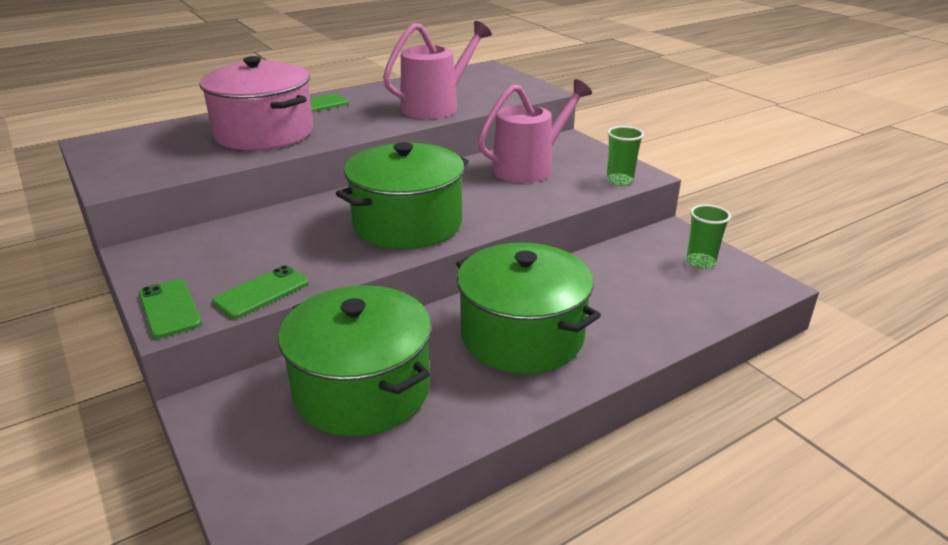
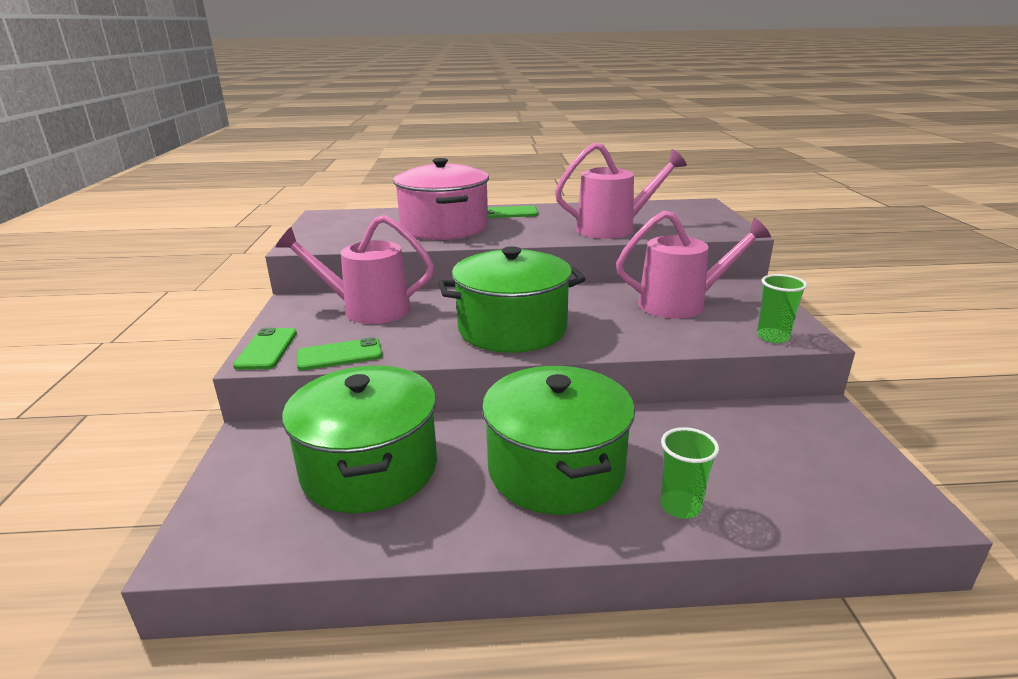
camera: 30 degrees right, 5 degrees down
(238, 240) = (367, 310): none -> pink watering can
(700, 262) = (835, 454): green cup -> green cup (680, 506)

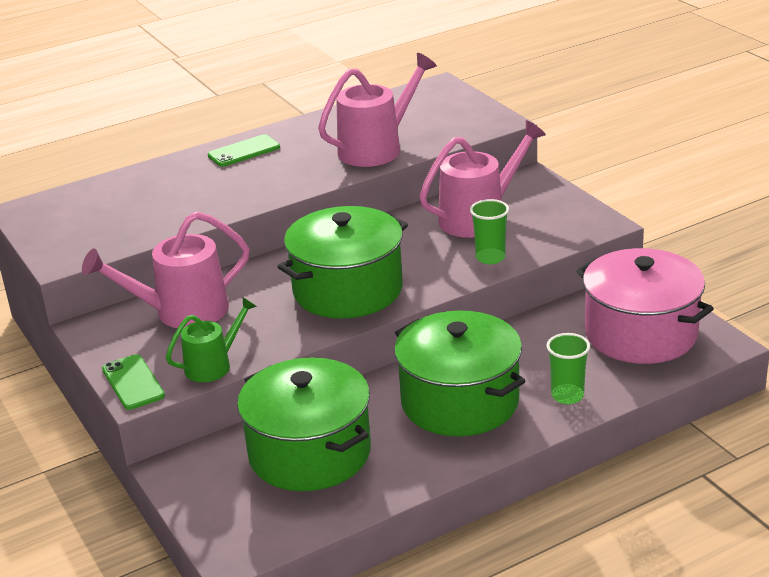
camera: 25 degrees left, 5 degrees up
(339, 355) = (213, 365): green phone -> green watering can
(444, 227) = (195, 192): pink pot -> pink pot (640, 333)
(773, 337) = (575, 232): green cup -> green cup (490, 258)

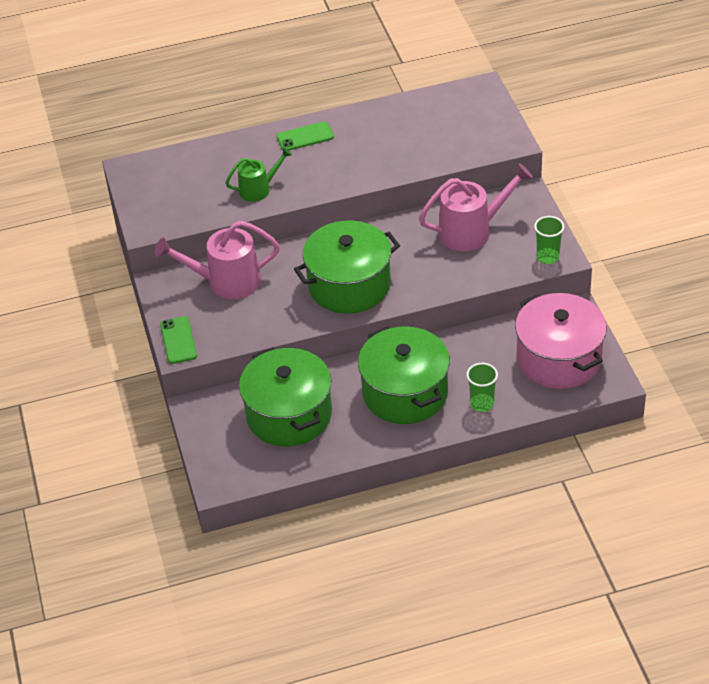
camera: 15 degrees right, 15 degrees up
(213, 365) = (236, 336): green watering can -> green watering can (259, 189)
(377, 148) = (407, 154): pink watering can -> none
(490, 258) = (464, 275): green cup -> green cup (547, 257)

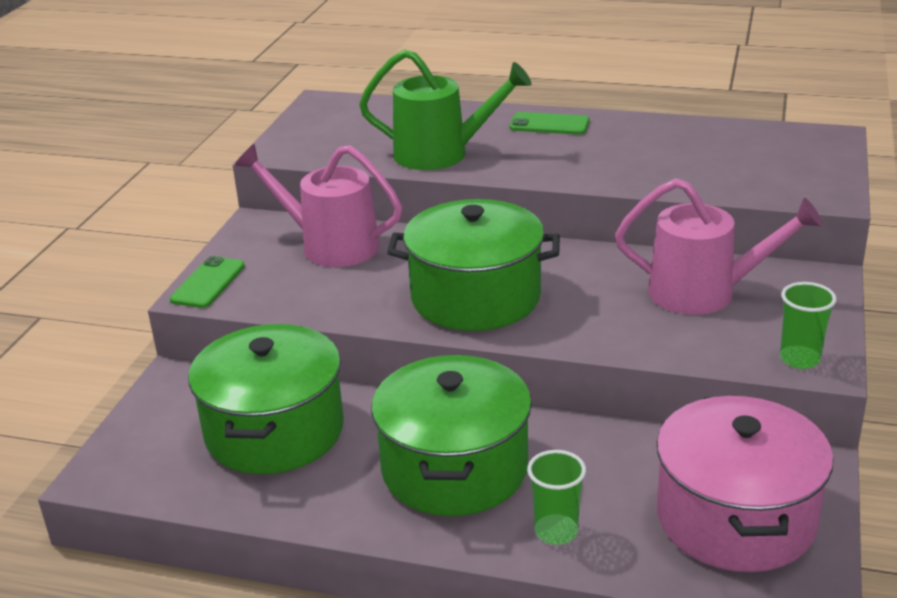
camera: 30 degrees right, 15 degrees down
(259, 189) = (441, 154): green watering can -> green watering can, size x1.66

